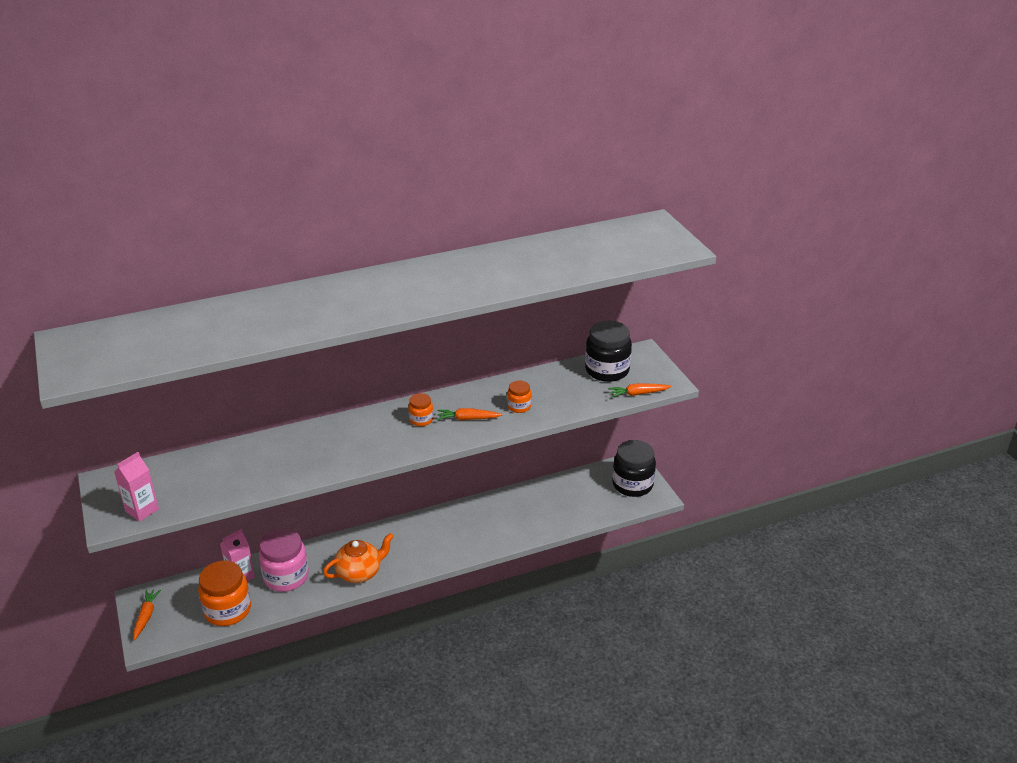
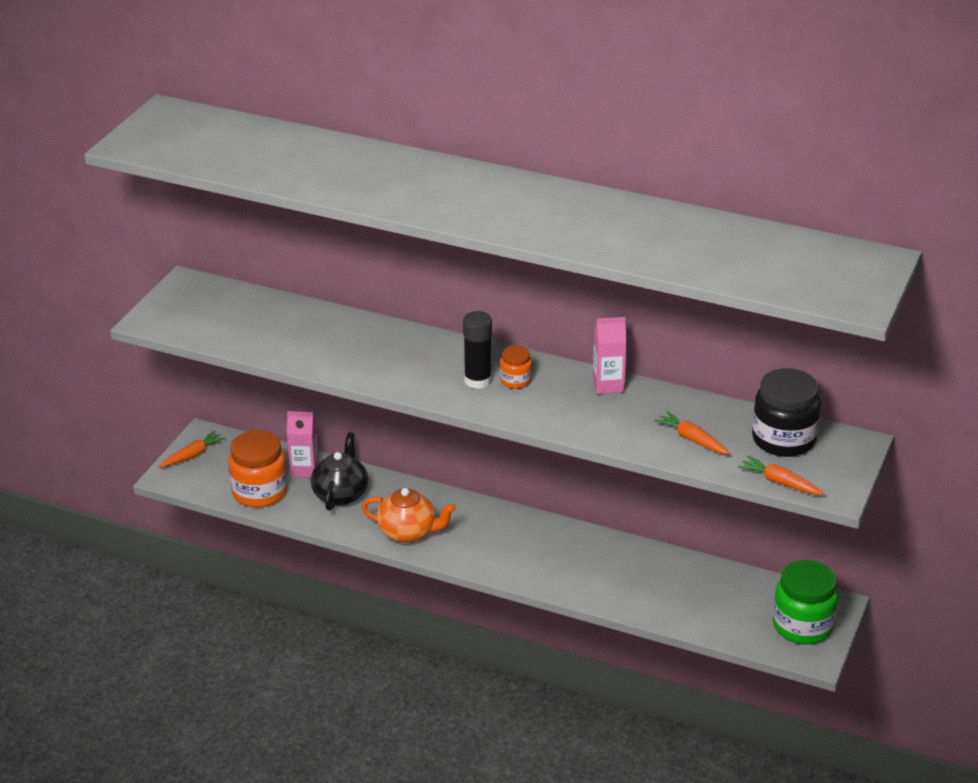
camera: 45 degrees right, 0 degrees up
(142, 510) = (182, 324): pink carton -> pink carton (608, 385)
(286, 577) = (341, 494): pink jar -> black teapot
(398, 432) = (478, 380): none -> black glue stick
(468, 419) = (561, 405): orange carrot -> orange carrot (692, 439)
(519, 406) = (630, 422): orange jar -> none
(632, 485) = (802, 626): black jar -> green jar

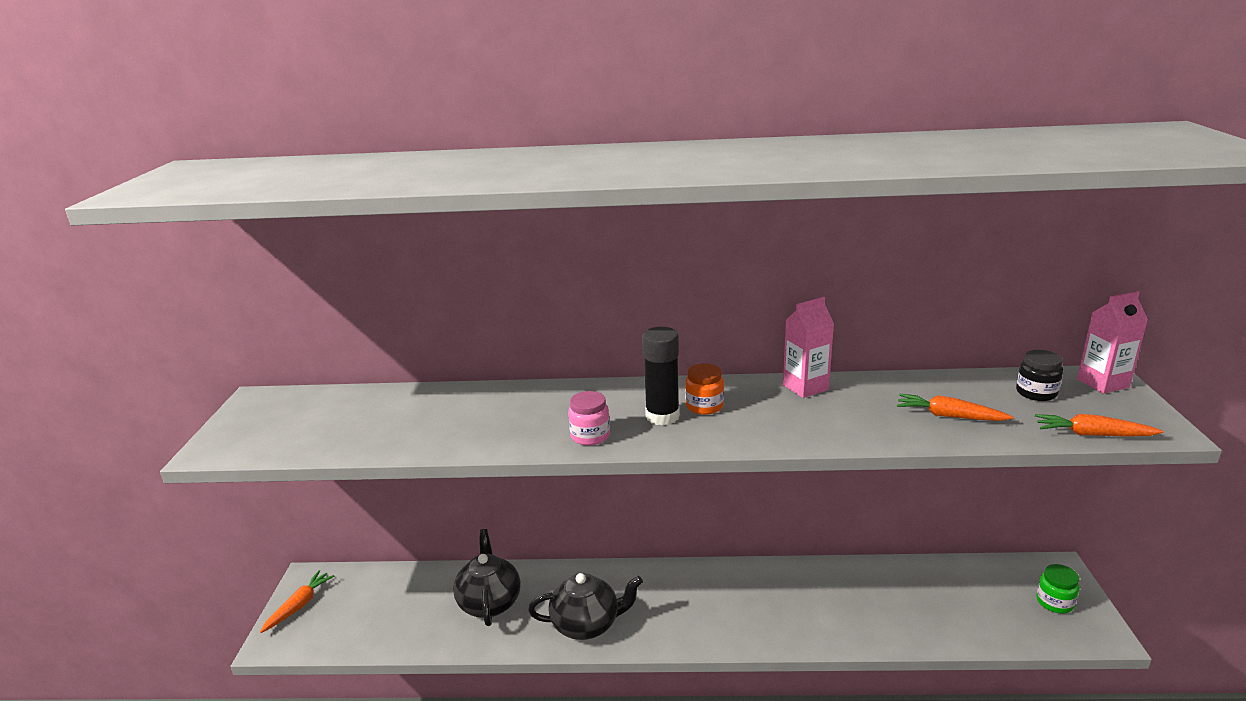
camera: 20 degrees left, 10 degrees down
(260, 492) = (394, 627): orange jar -> none
(304, 470) = (436, 586): pink carton -> pink carton (1102, 383)
(408, 532) = (587, 624): orange teapot -> black teapot
(414, 382) = (590, 436): none -> pink jar
(783, 440) = (1036, 393): black jar -> black jar, size x0.51
(802, 626) = (1054, 602): green jar -> green jar, size x0.51

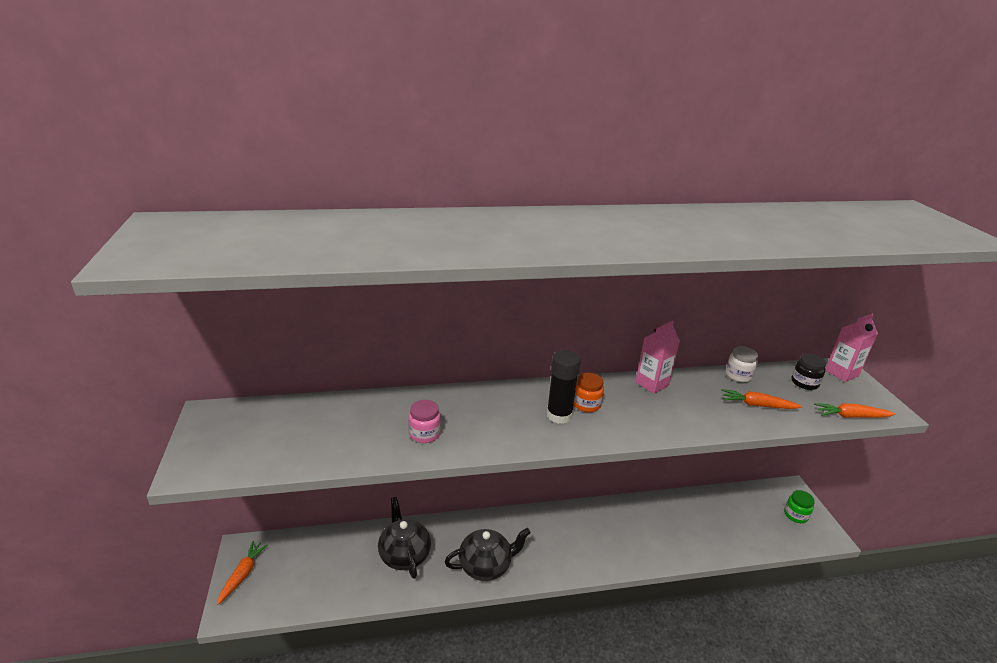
camera: 15 degrees left, 5 degrees up
(590, 436) = (511, 437): pink jar -> pink jar (424, 434)
(937, 381) = (738, 375): none -> white jar

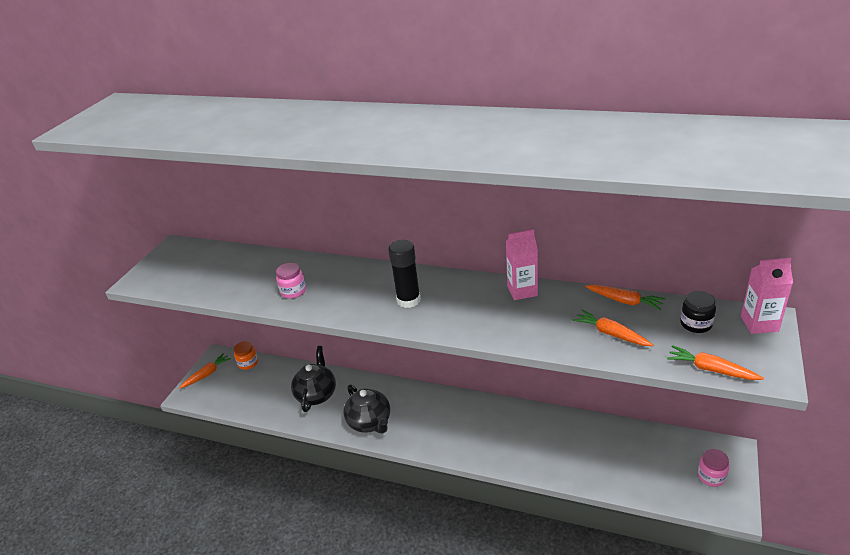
camera: 35 degrees right, 5 degrees up
(486, 566) = (370, 422): black teapot -> black teapot turned 45 degrees clockwise
(586, 404) = (441, 296): orange jar -> orange jar (248, 363)
(738, 375) = (625, 301): white jar -> orange carrot
(795, 515) = (711, 476): green jar -> pink jar

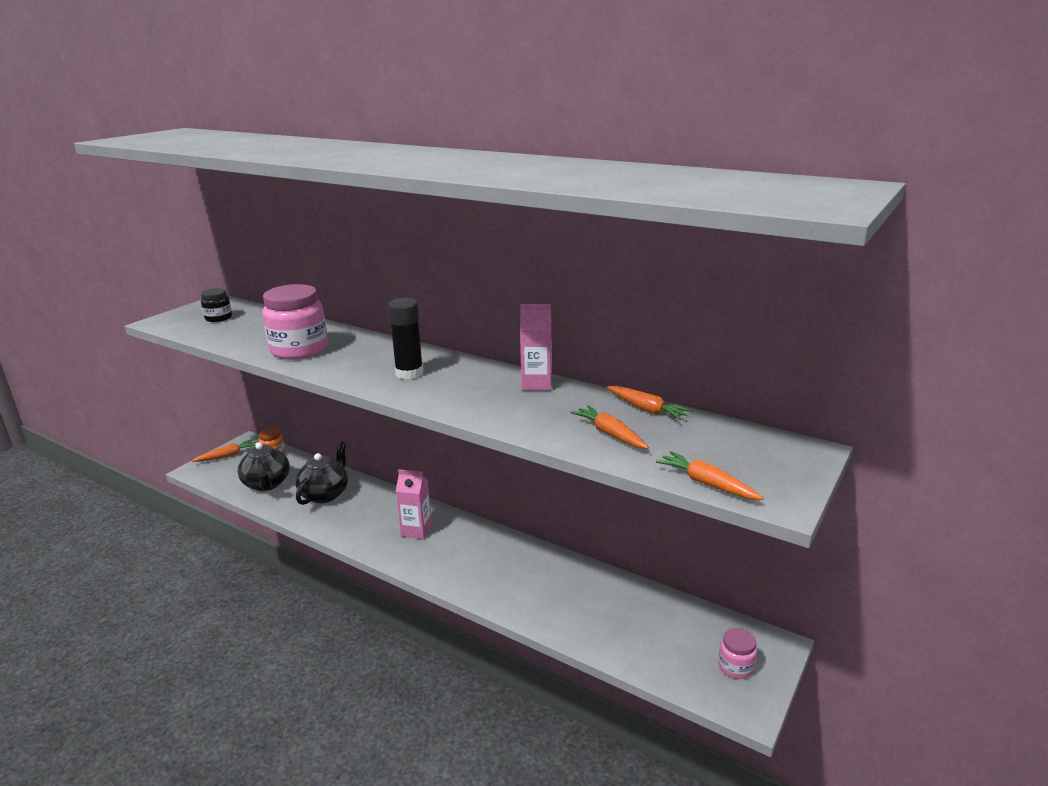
camera: 10 degrees right, 10 degrees down
(293, 291) = (299, 350): pink jar -> pink jar, size x1.96
(370, 422) = (365, 530): black teapot -> black teapot (267, 484)
(696, 324) = (717, 441): black jar -> black jar (218, 318)
(759, 324) = (796, 453): pink carton -> pink carton (416, 530)

